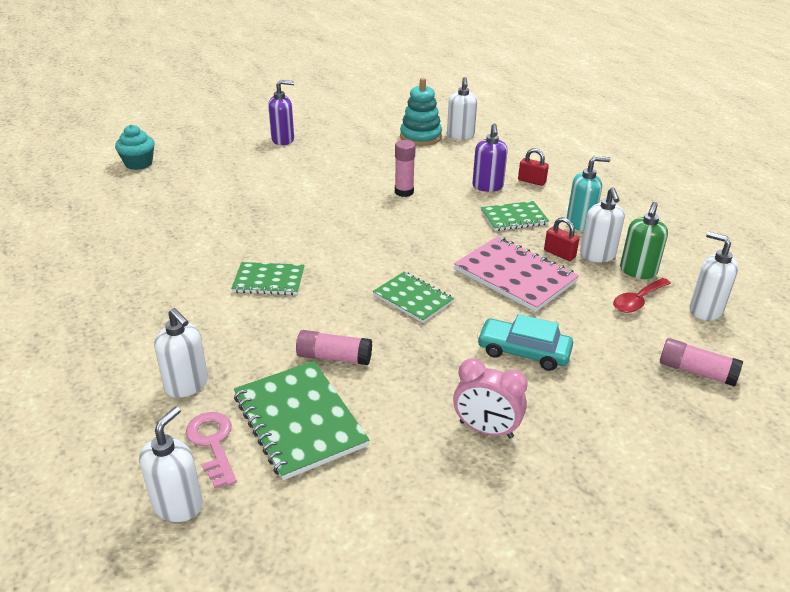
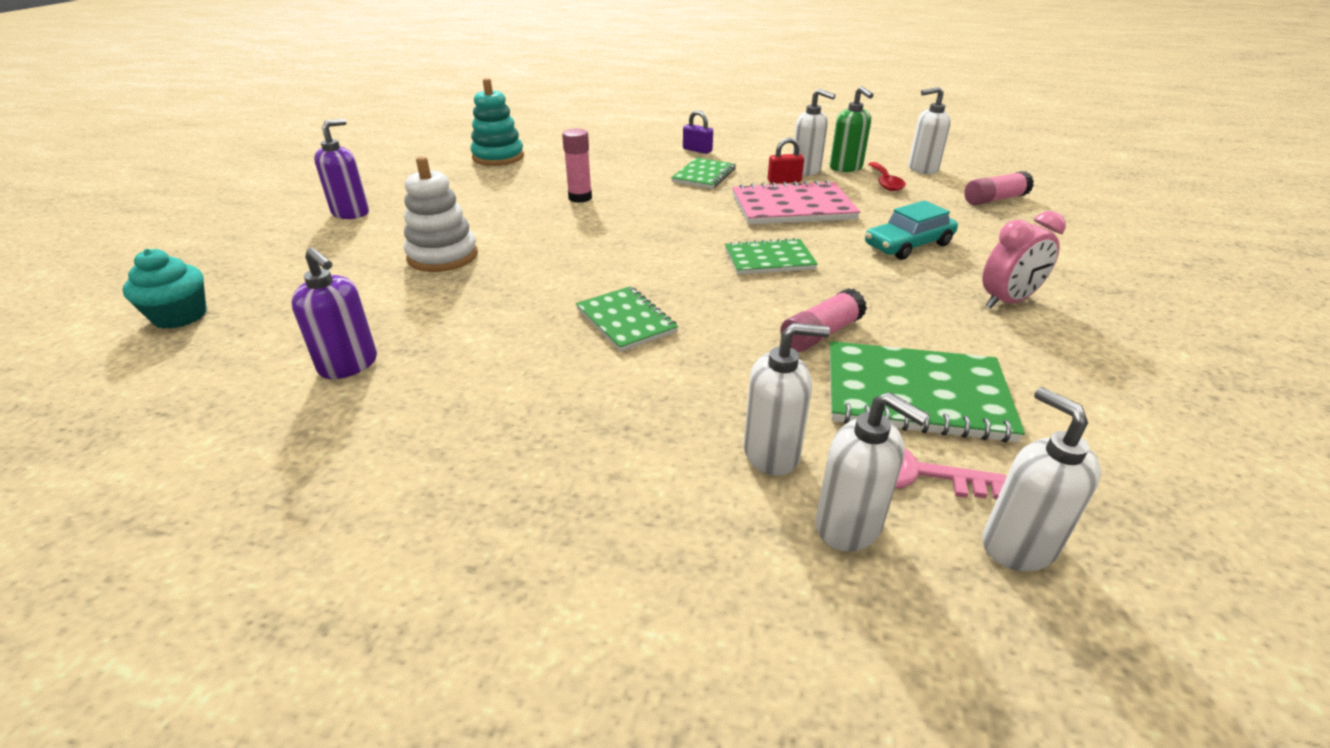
camera: 50 degrees left, 0 degrees up
(269, 280) = (626, 321): green notebook -> green notebook turned 75 degrees counterclockwise
(270, 191) = (443, 256): none -> white stacking toy
(460, 135) = (532, 144): white soap dispenser -> white soap dispenser (849, 525)
(487, 186) = (637, 166): purple soap dispenser -> purple soap dispenser (349, 365)
(531, 181) = (659, 149): red padlock -> none
(557, 195) = (697, 150): none -> purple padlock
(580, 223) = (751, 159): turquoise soap dispenser -> none

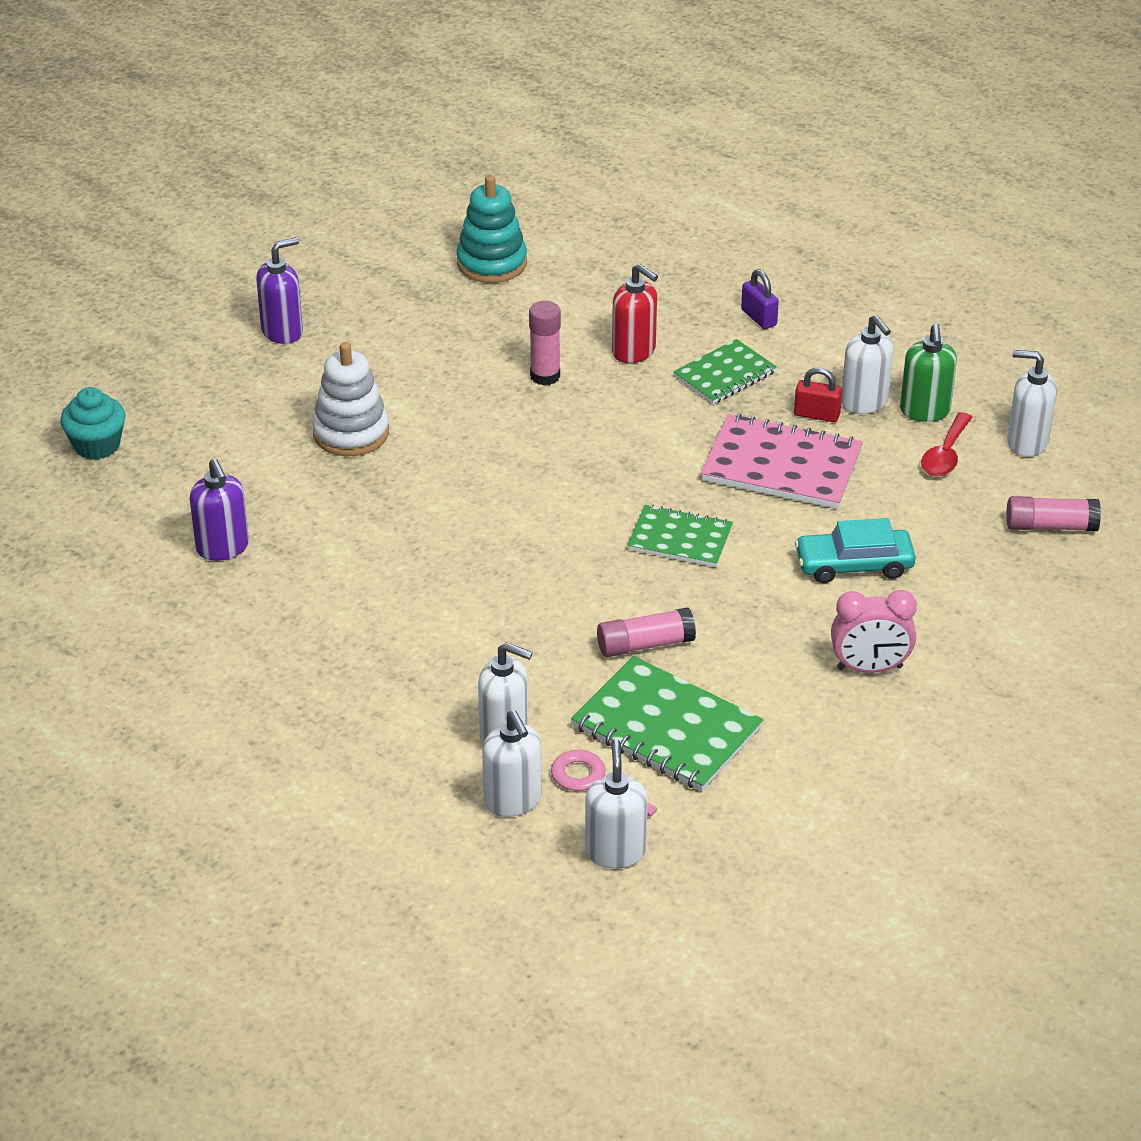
camera: 25 degrees right, 5 degrees up
(626, 321) = (478, 573): green notebook -> none
(632, 176) = (634, 351): none -> red soap dispenser

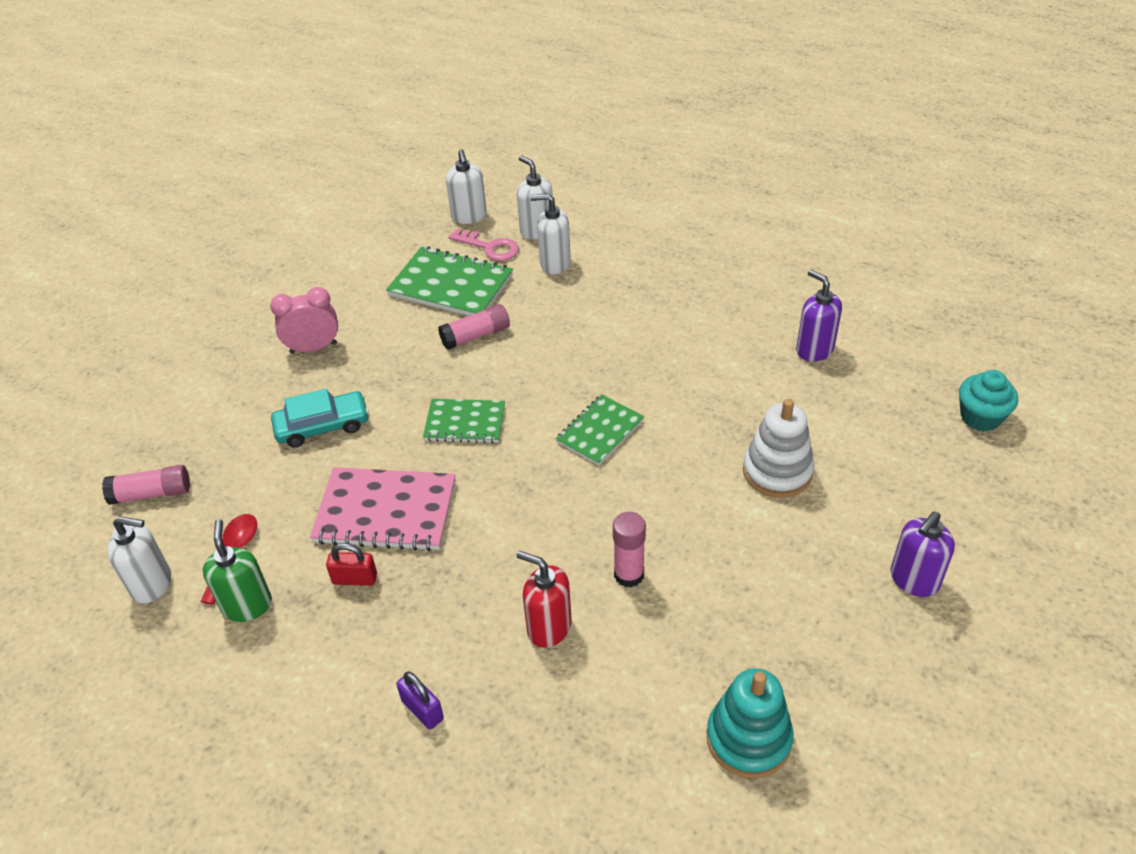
camera: 170 degrees right, 5 degrees up
(724, 374) = (450, 614): green notebook -> green notebook (600, 431)
(864, 402) = (307, 604): white soap dispenser -> none

